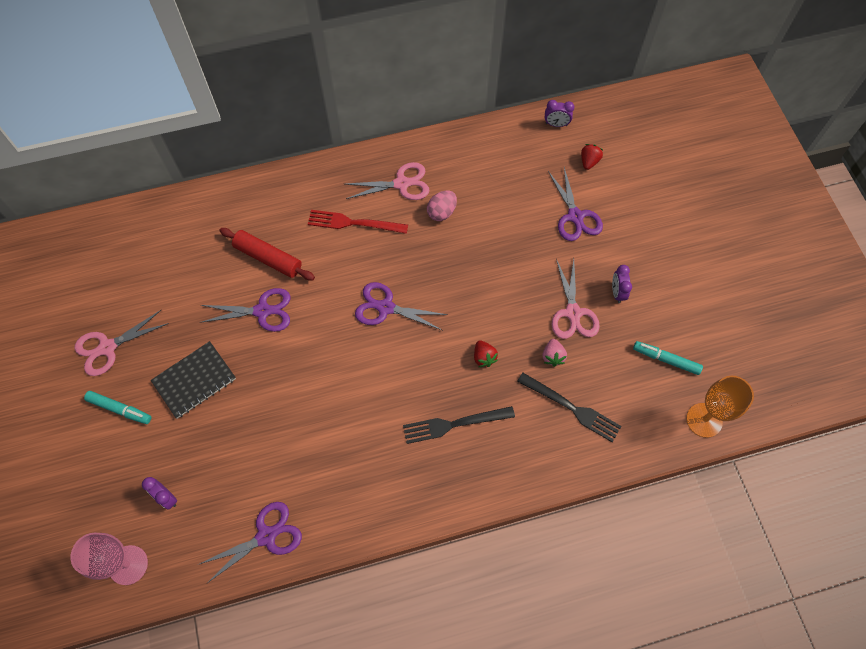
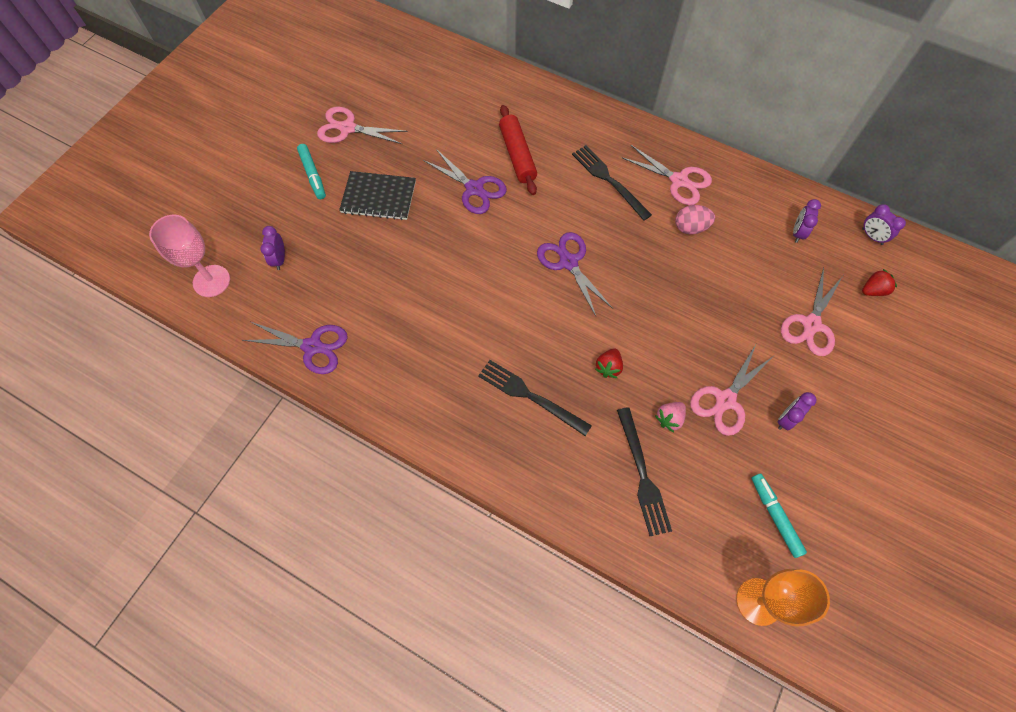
camera: 45 degrees right, 0 degrees up
(353, 223) = (608, 180): red fork -> black fork
(511, 159) = (797, 233): none -> purple clock
(575, 216) = (811, 325): purple scissors -> pink scissors

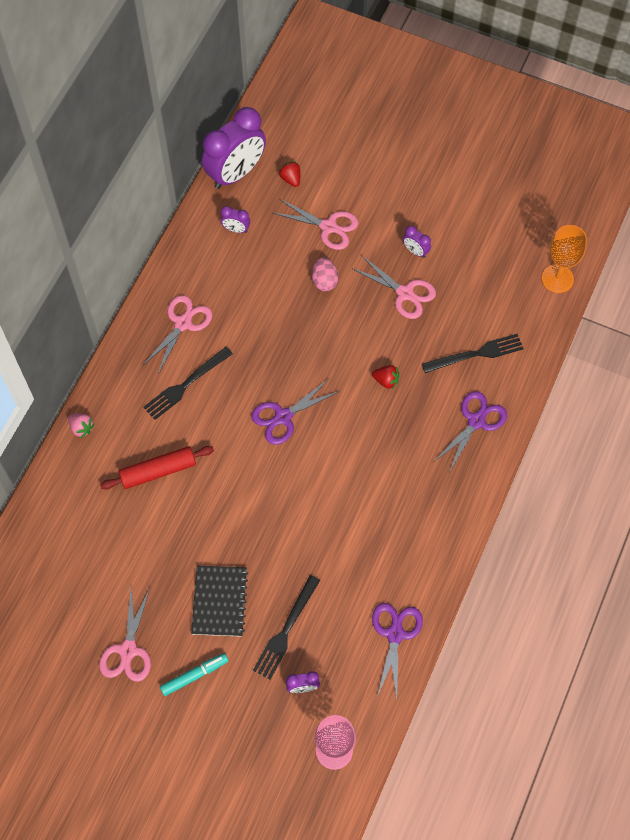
camera: 95 degrees left, 0 degrees up
(474, 189) = (203, 508): purple scissors -> purple scissors (476, 421)
(530, 396) = (420, 441): black fork -> black fork (286, 630)
(669, 419) = (426, 334): pink strawberry -> pink strawberry (81, 428)
(690, 228) = (237, 315): pink egg -> pink egg (324, 281)
(775, 516) = (494, 264): turquoise marker -> none
(872, 236) = (236, 173): purple clock -> purple clock, size x2.38

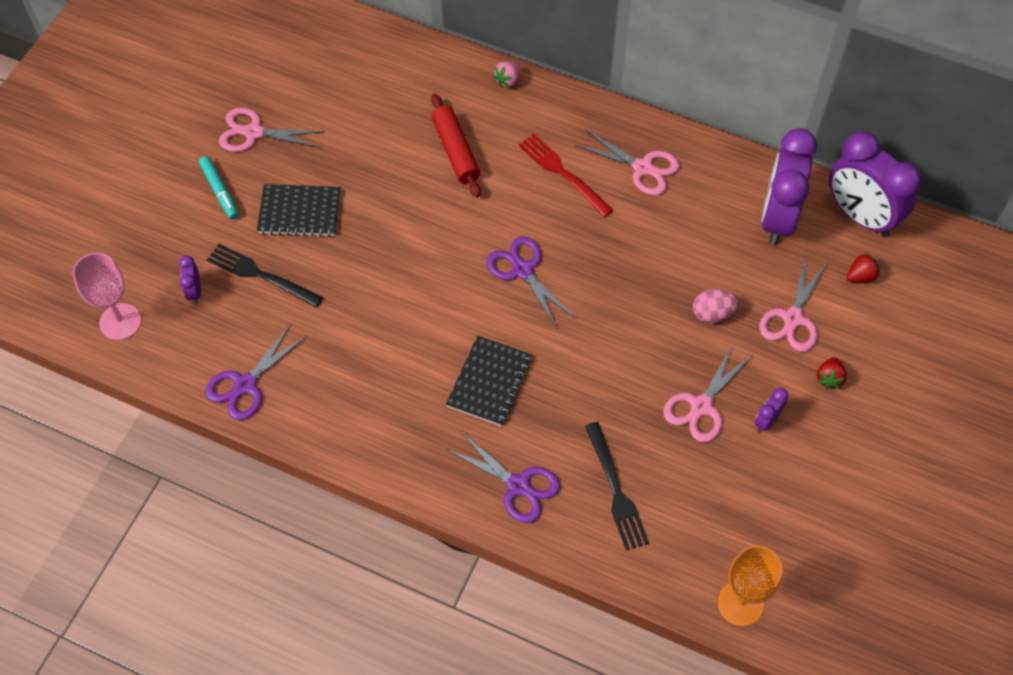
camera: 90 degrees right, 5 degrees down
(185, 385) = (562, 173): black fork -> red fork
(236, 229) = (777, 218): purple clock -> purple clock, size x2.38
(386, 380) = (573, 382): red strawberry -> red strawberry (829, 378)
(388, 442) = (489, 382): none -> black notebook
(395, 634) = (245, 385): purple scissors -> purple scissors turned 120 degrees clockwise

